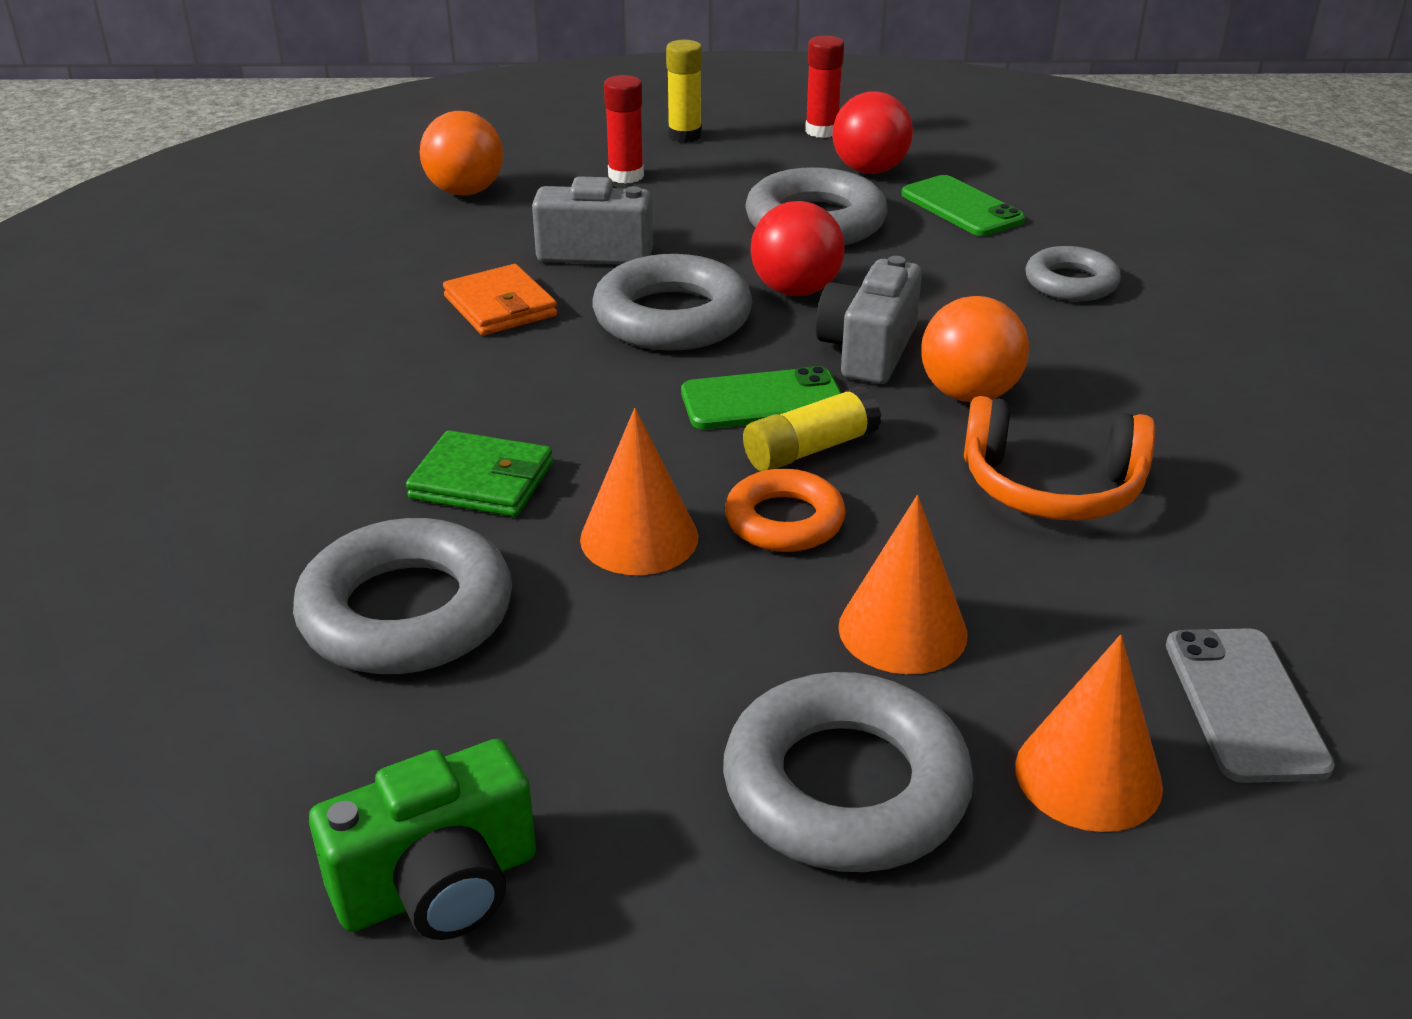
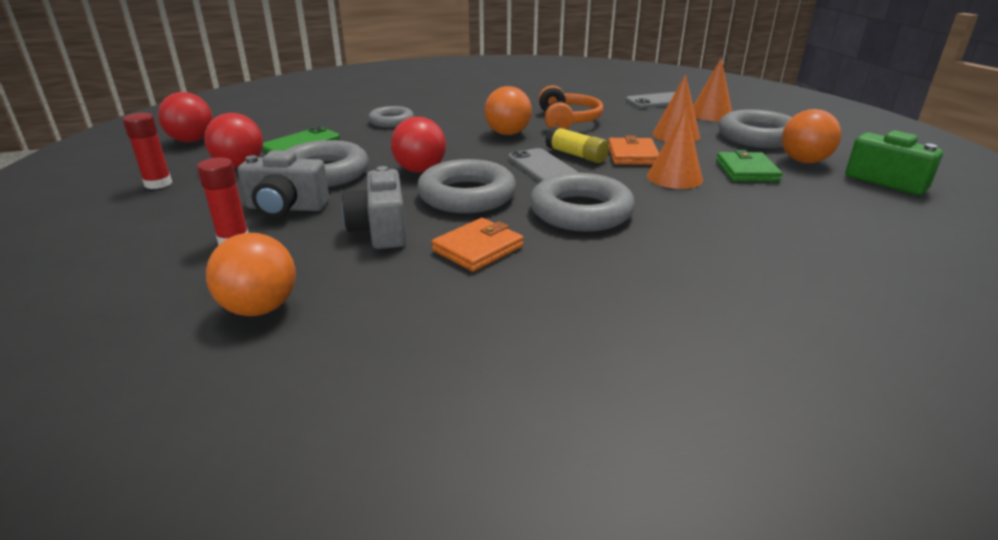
camera: 105 degrees left, 5 degrees down
(407, 612) = (783, 213): grey ring -> grey ring (581, 212)
(482, 481) = (672, 216): green wallet -> green wallet (746, 171)
(634, 789) = (804, 161): none -> orange ball
(684, 136) = (146, 229): yellow glue stick -> none
(762, 400) = (542, 167): green phone -> grey phone
(784, 520) = (633, 155): orange ring -> orange wallet
(868, 351) = (479, 151): grey camera -> grey camera (286, 208)
(992, 138) = (192, 141): none -> red ball

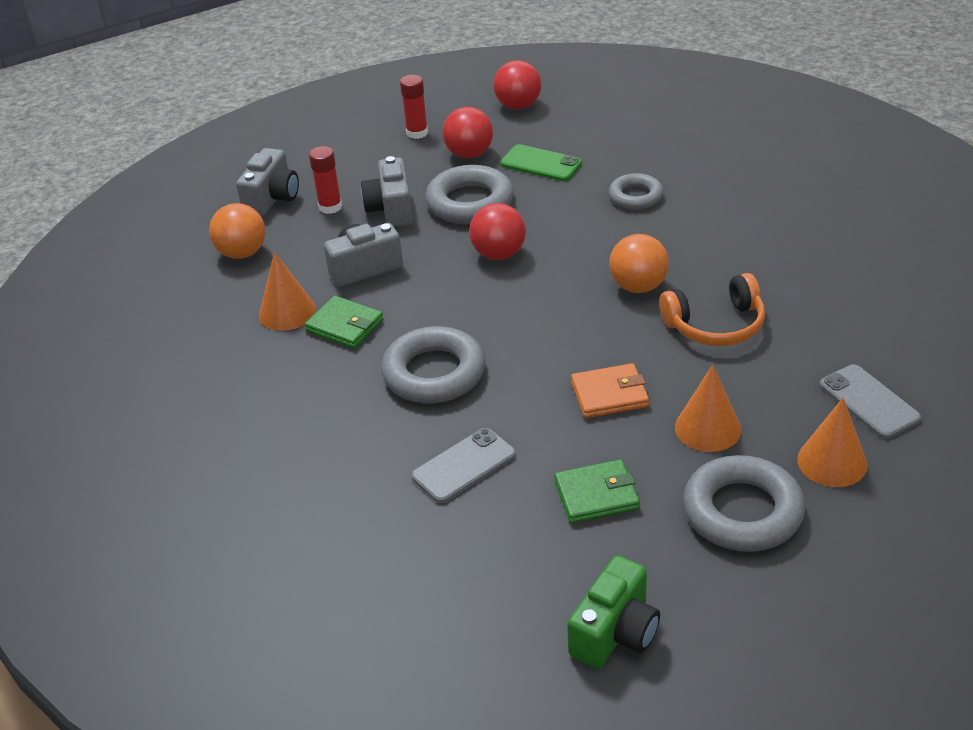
camera: 80 degrees right, 10 degrees up
(156, 277) = (272, 198): none -> grey camera
(467, 195) = (448, 296): grey ring -> none
(478, 248) = (345, 326): orange wallet -> green wallet
(542, 167) = (540, 330): grey phone -> grey phone (464, 466)
(576, 155) = (588, 349): yellow glue stick -> none
(674, 177) = (549, 433): orange cone -> orange cone (287, 312)
(804, 161) = (657, 553): orange ball -> none

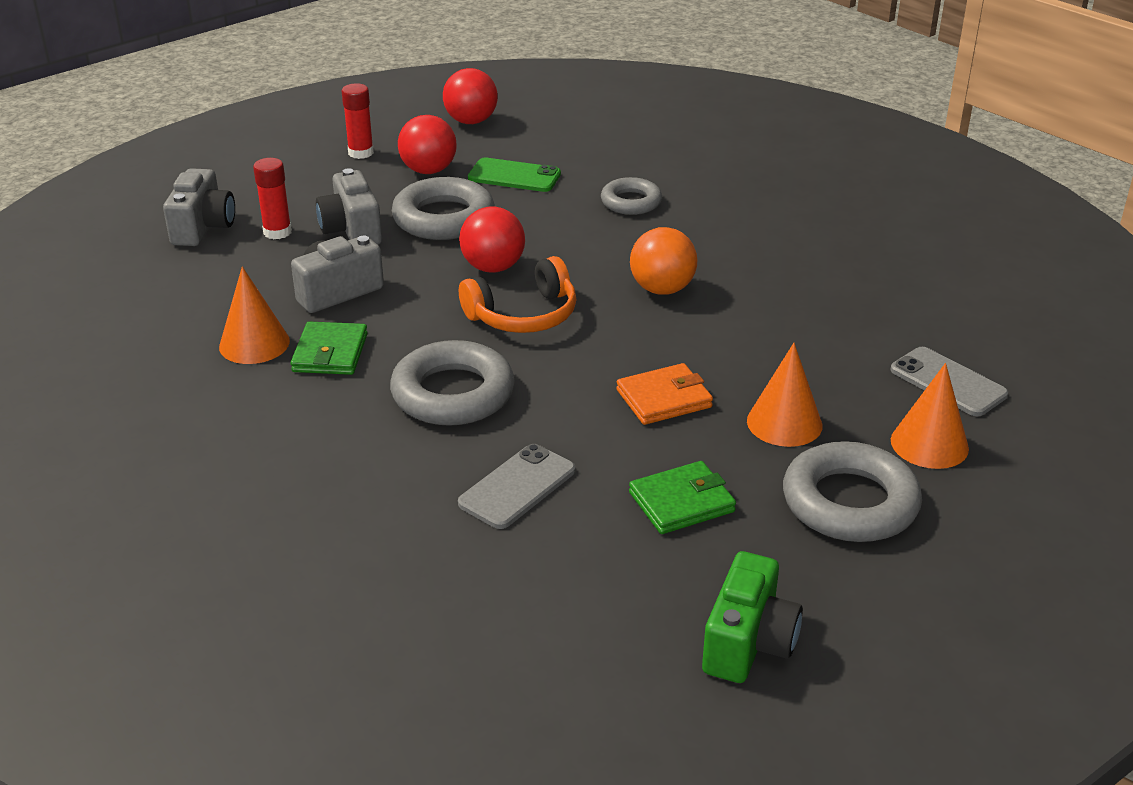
camera: 15 degrees left, 5 degrees down
(242, 253) = (181, 286): orange ball -> none
(345, 326) = (330, 353): green wallet -> green wallet turned 75 degrees clockwise
(715, 325) = (759, 321): orange headphones -> orange headphones (523, 315)

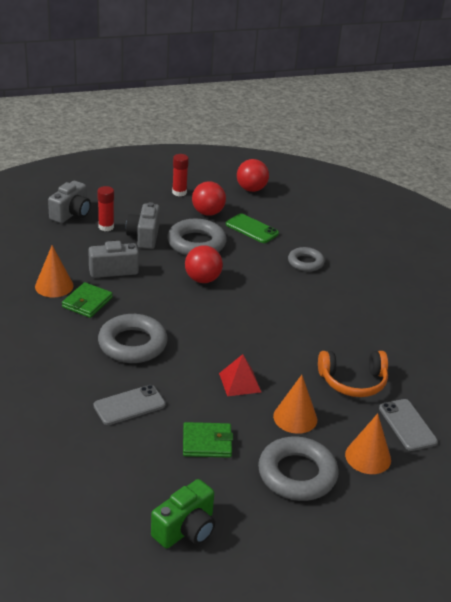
camera: 20 degrees right, 0 degrees up
(523, 315) = (199, 311): orange headphones -> orange headphones (353, 381)
(662, 289) = (285, 319): orange ball -> none
(664, 399) = (240, 382): orange wallet -> red pyramid

